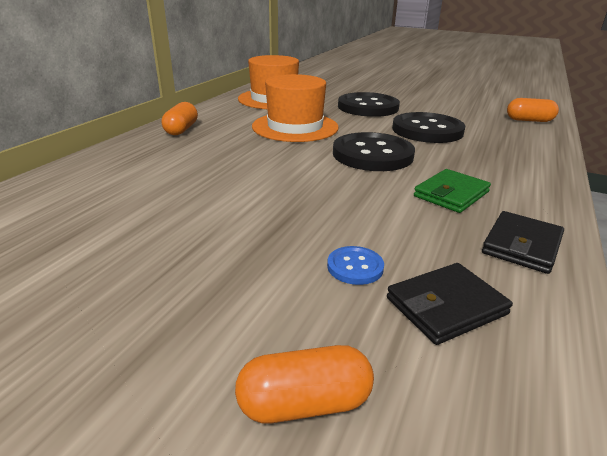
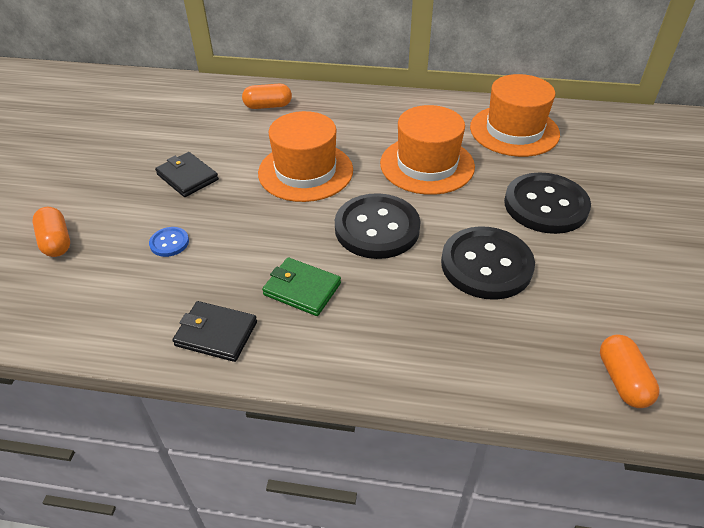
camera: 75 degrees right, 15 degrees up
(181, 130) = (375, 106): orange capsule -> orange capsule (268, 106)
(264, 171) = (305, 171): none -> orange hat
(446, 306) = (131, 288): black wallet -> black wallet (187, 177)

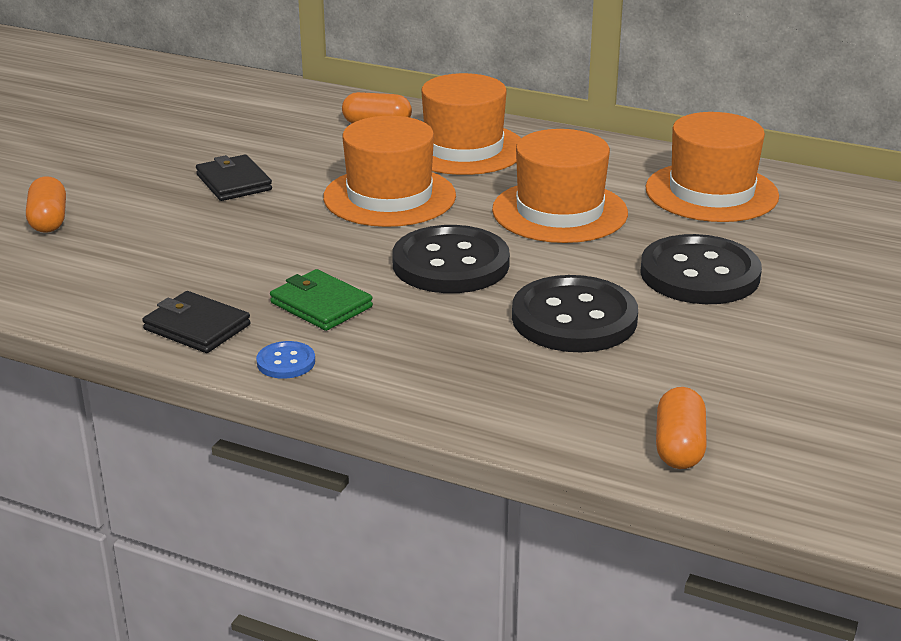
camera: 15 degrees right, 15 degrees down
(169, 243) = (181, 240): blue button -> blue button (286, 362)
(336, 119) = (463, 149): none -> orange hat

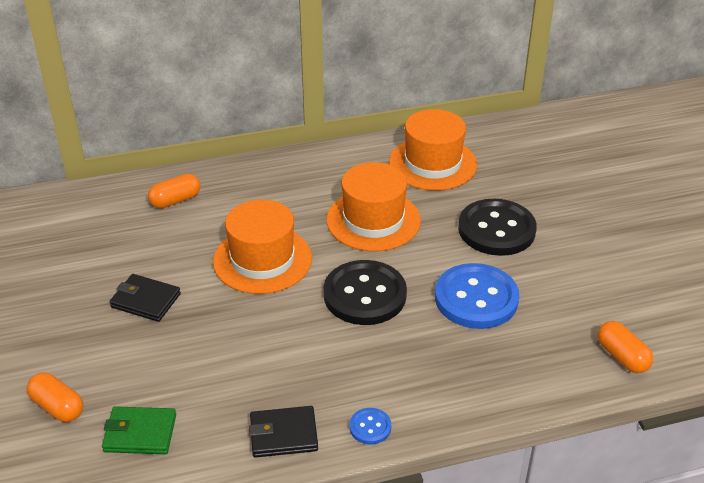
camera: 40 degrees left, 10 degrees up
(321, 305) = (333, 371): green wallet -> green wallet (140, 433)
(463, 149) = (257, 196): orange hat -> none
(574, 318) = (476, 298): black button -> blue button

